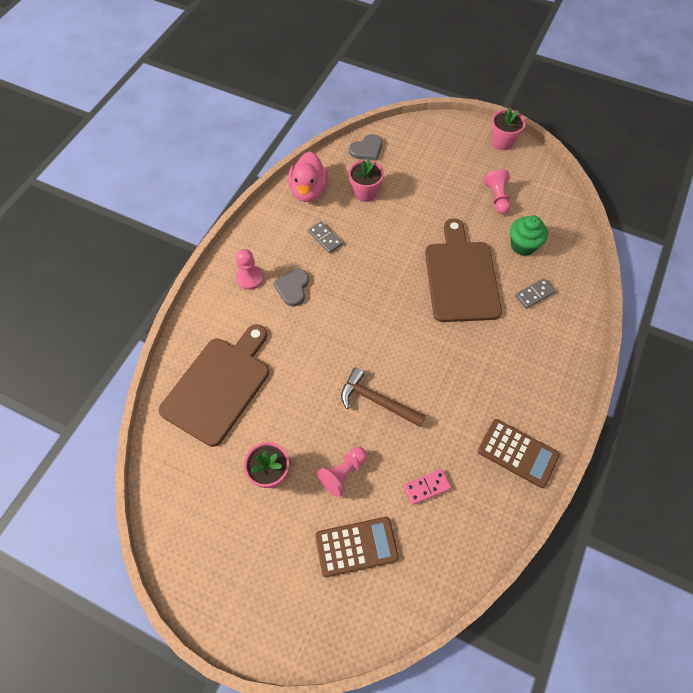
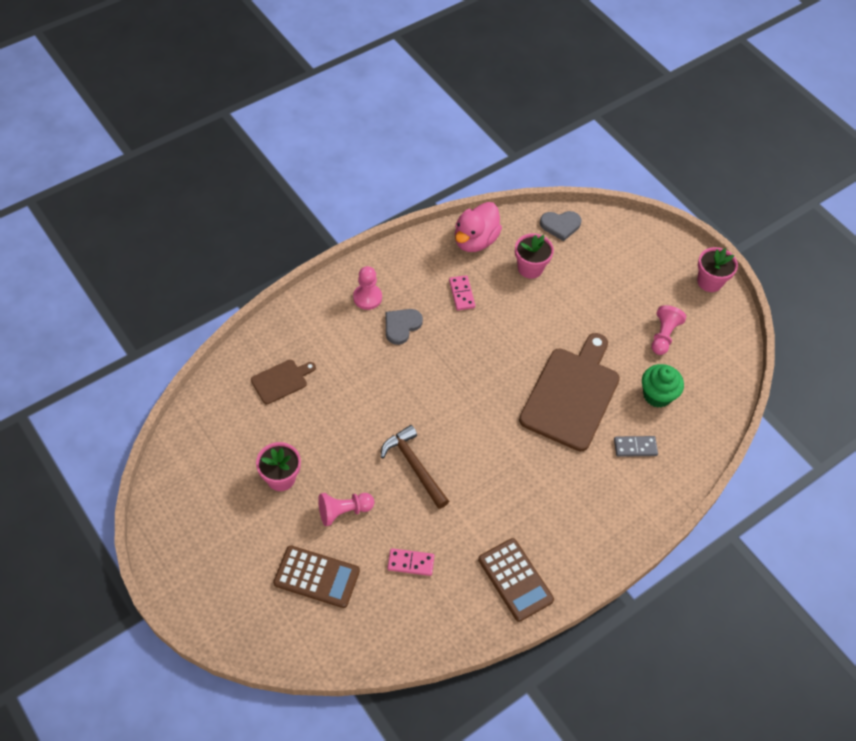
camera: 25 degrees right, 5 degrees down
(219, 386) = (281, 381): brown cutting board -> brown cutting board, size x0.48
(325, 238) = (461, 294): grey domino -> pink domino

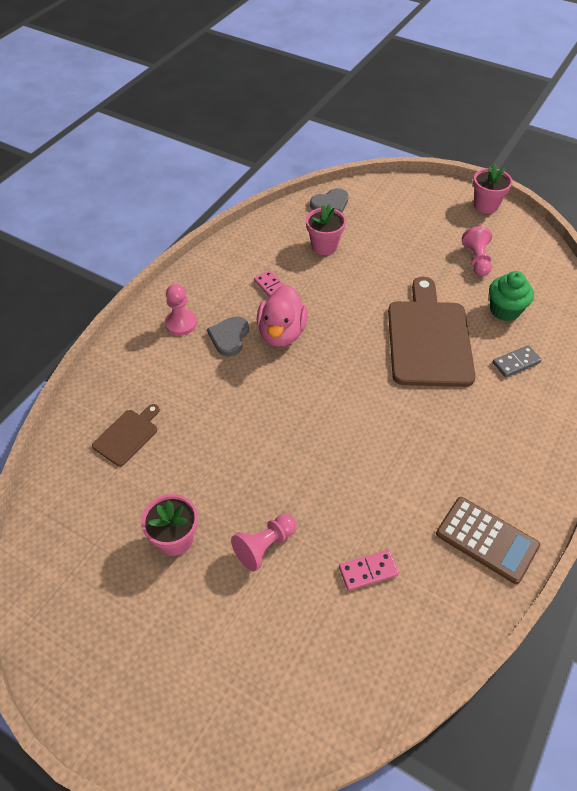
camera: 20 degrees left, 5 degrees down
(317, 577) = (272, 635): brown calculator -> none
(414, 466) = (315, 466): brown hammer -> none
(475, 240) = (260, 240): pink duck -> pink duck (281, 333)

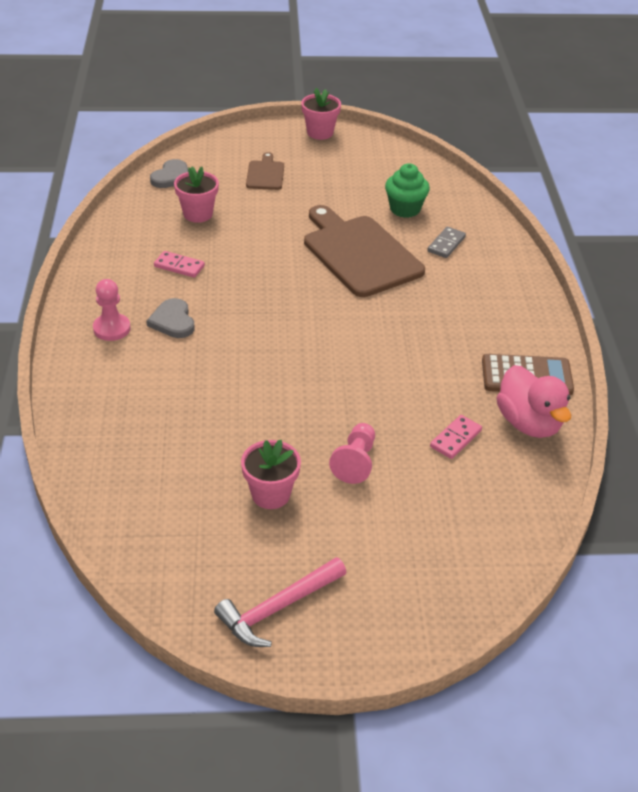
camera: 35 degrees left, 10 degrees down
(95, 652) = (277, 608): none -> pink hammer
(127, 435) = (146, 439): brown cutting board -> brown cutting board (265, 174)
(281, 333) = (221, 299): pink duck -> pink duck (528, 423)
(476, 260) = (349, 179): pink pawn -> none

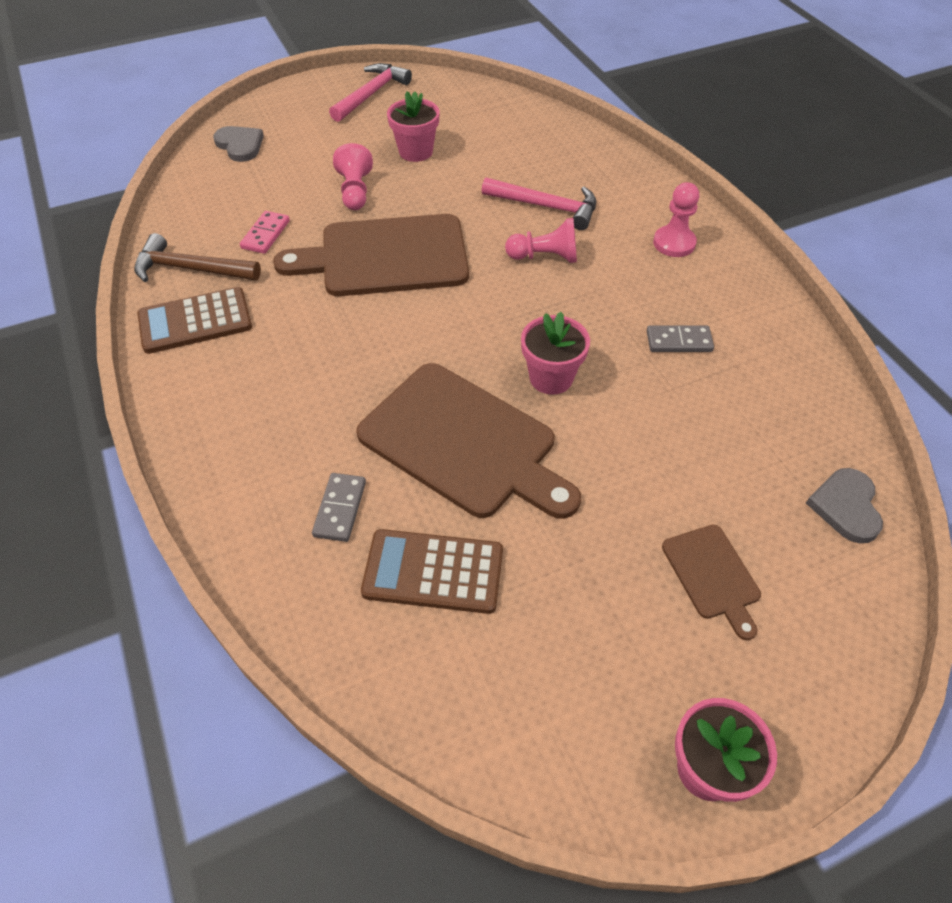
camera: 160 degrees right, 10 degrees up
(173, 321) = (621, 269): grey heart -> grey heart (240, 145)
(179, 266) = (679, 341): pink domino -> grey domino
(187, 390) = (546, 207): none -> pink hammer
(198, 214) = (735, 439): pink flower pot -> pink flower pot (551, 378)
(223, 347) = (545, 257): none -> pink pawn
(354, 385) = (386, 257): none -> brown cutting board
(405, 209) = (433, 572): green cupcake -> brown calculator
(528, 423) = (190, 269): pink duck -> brown hammer

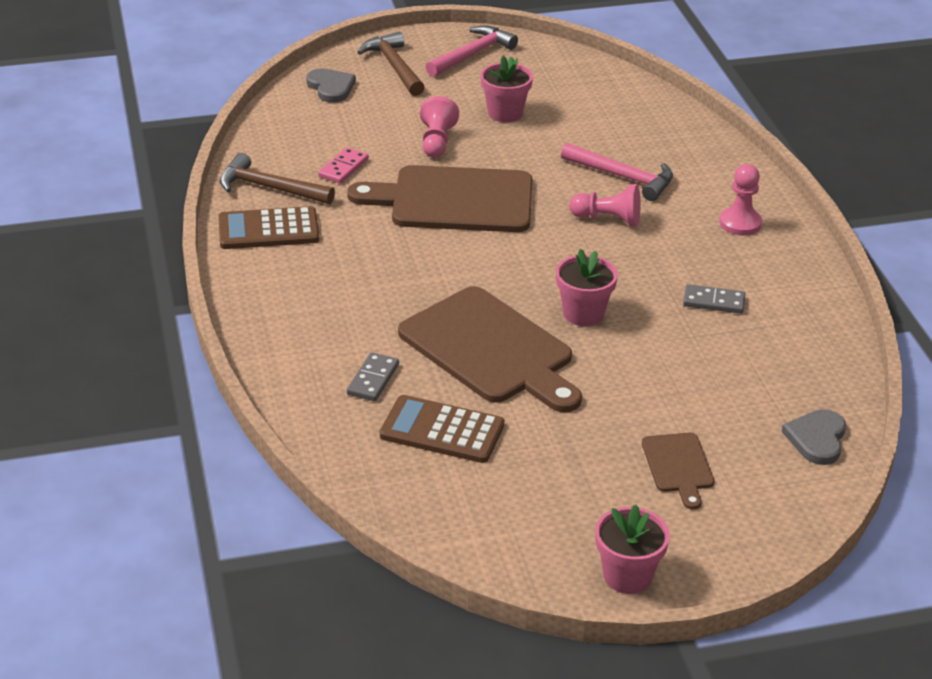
camera: 10 degrees right, 15 degrees down
(299, 115) = (394, 66): none -> brown hammer

